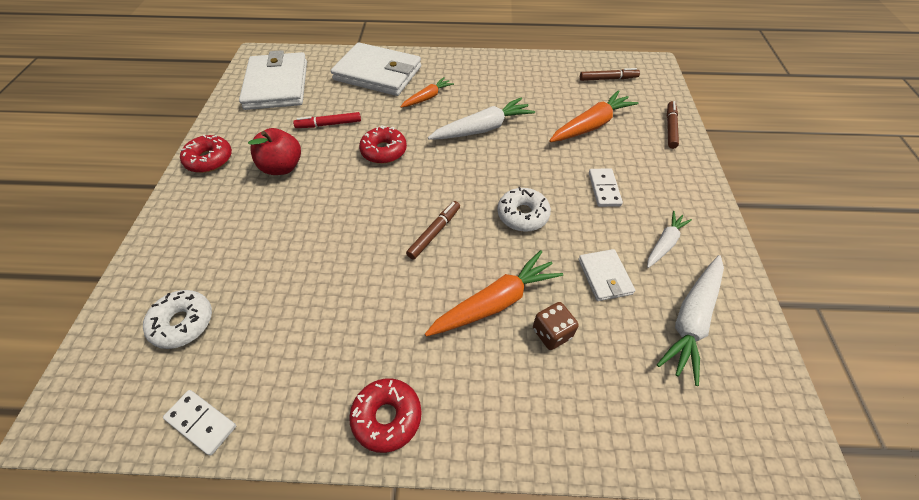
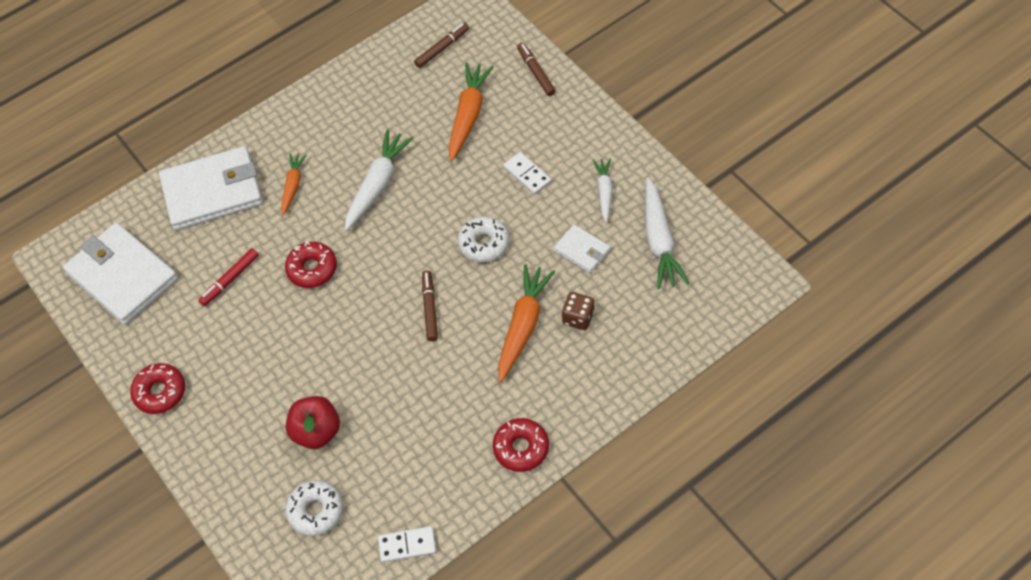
camera: 35 degrees left, 5 degrees up
(282, 167) = (238, 349): red apple -> red apple (316, 432)

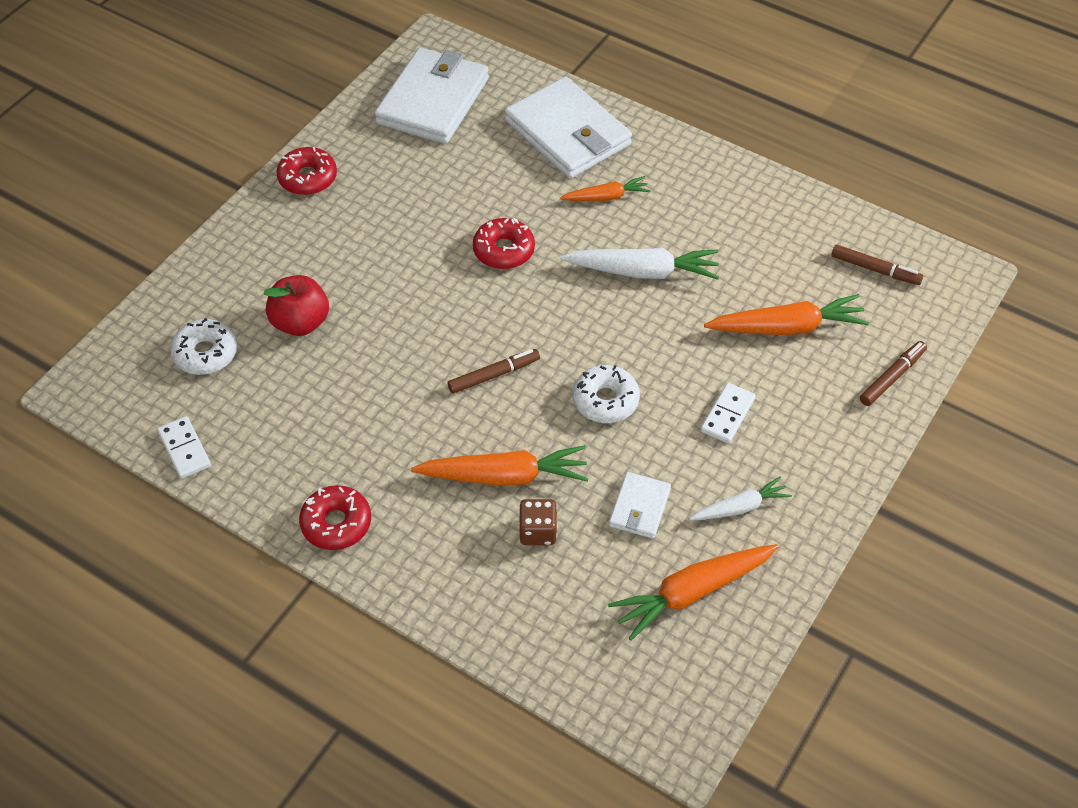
camera: 65 degrees right, 5 degrees down
(230, 280) = (462, 186): red marker -> none
(659, 240) = (692, 592): white carrot -> orange carrot

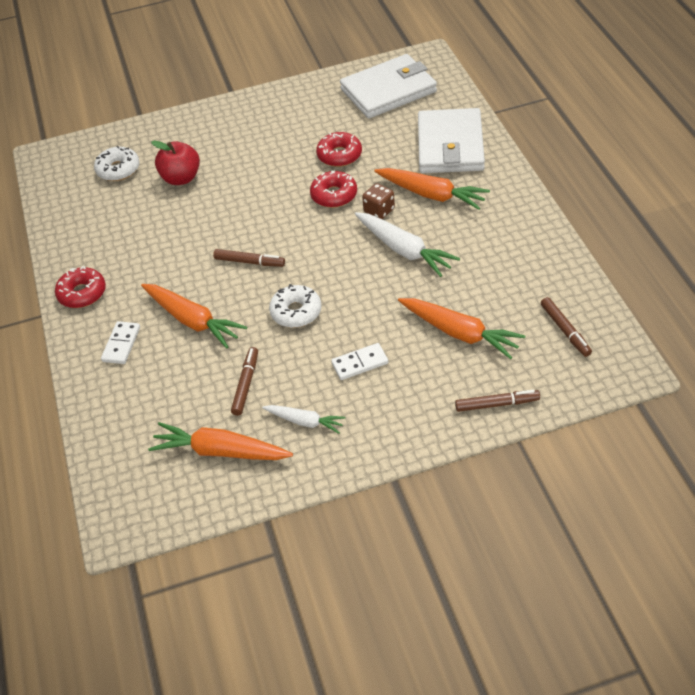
camera: 45 degrees right, 5 degrees down
(184, 449) = (56, 213): white domino -> white domino (121, 344)
(308, 178) = (270, 102): red donut -> red donut (339, 155)
(538, 532) = (176, 362): brown dice -> brown dice (379, 210)
(606, 197) = (431, 194): orange carrot -> orange carrot, size x1.67
(639, 507) = (246, 384): white wallet -> brown marker

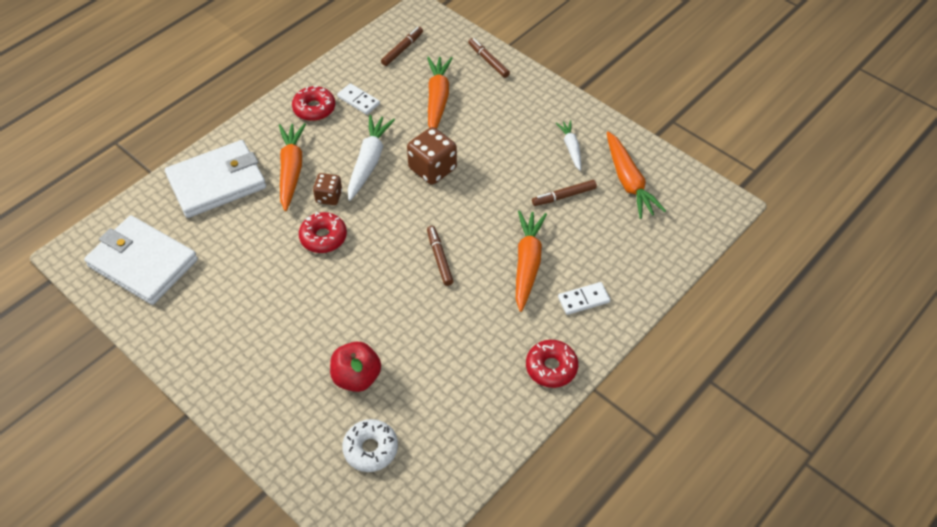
camera: 125 degrees left, 5 degrees up
(296, 312) = (475, 200): white donut -> none
(339, 155) = (264, 258): red donut -> red donut (314, 108)
(360, 294) = (432, 169): none -> brown dice
(360, 363) = (500, 141): white domino -> white domino (358, 100)

